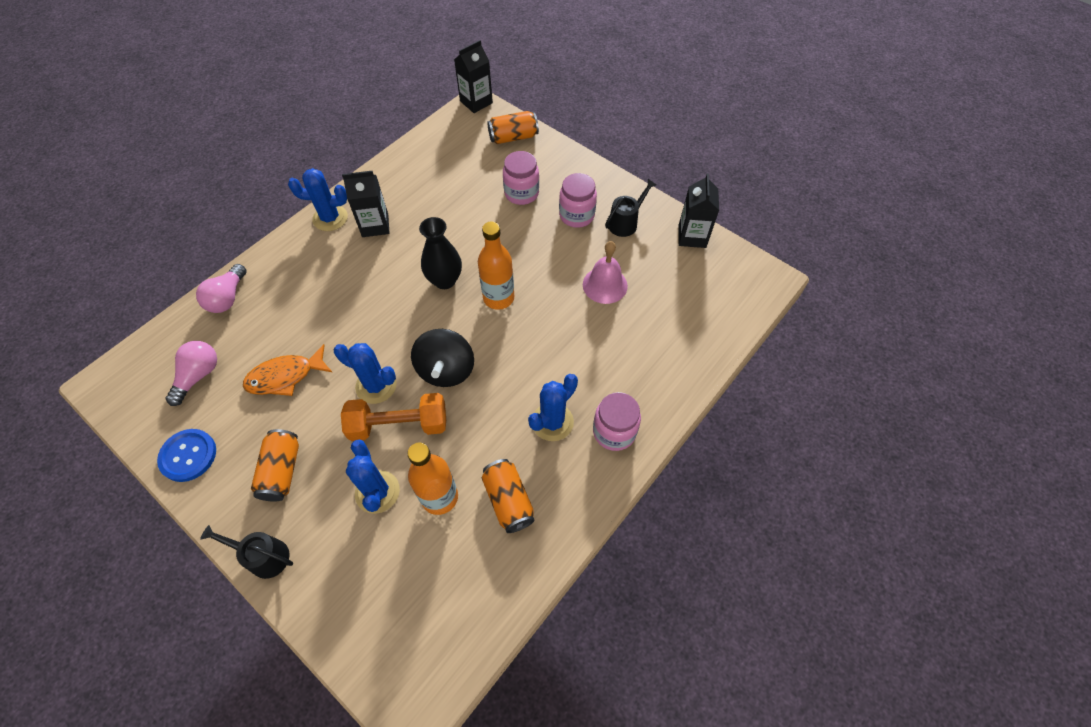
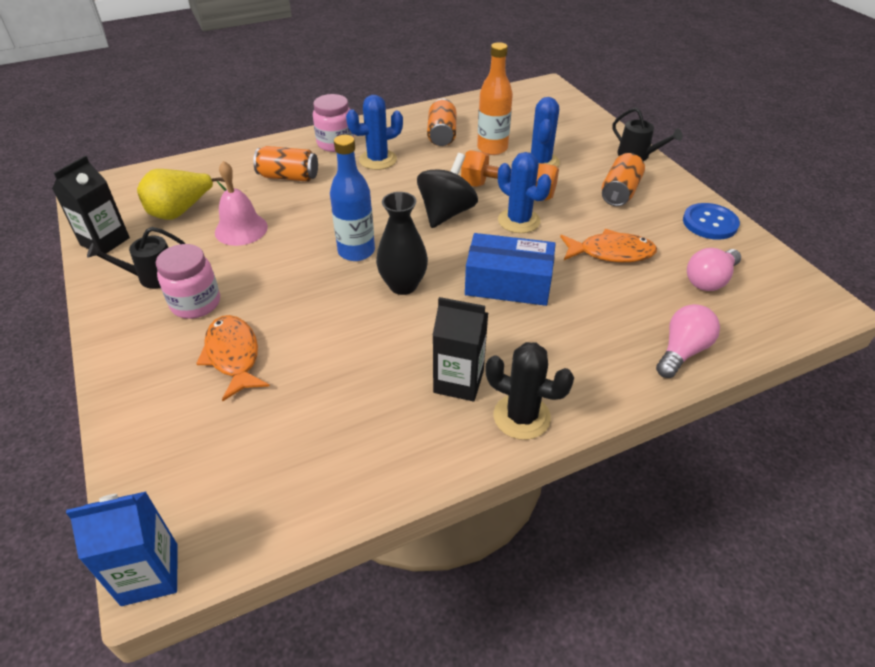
camera: 155 degrees left, 15 degrees down
(330, 218) = (521, 417): blue cactus -> black cactus
(365, 311) = (508, 283): none -> blue box
(476, 102) = (150, 574): black carton -> blue carton
(498, 298) = (356, 251): orange bottle -> blue bottle
(513, 137) = (160, 457): orange can -> orange can (288, 177)
(521, 193) = (233, 356): pink jar -> orange fish
(669, 284) = (181, 212): none -> yellow pear

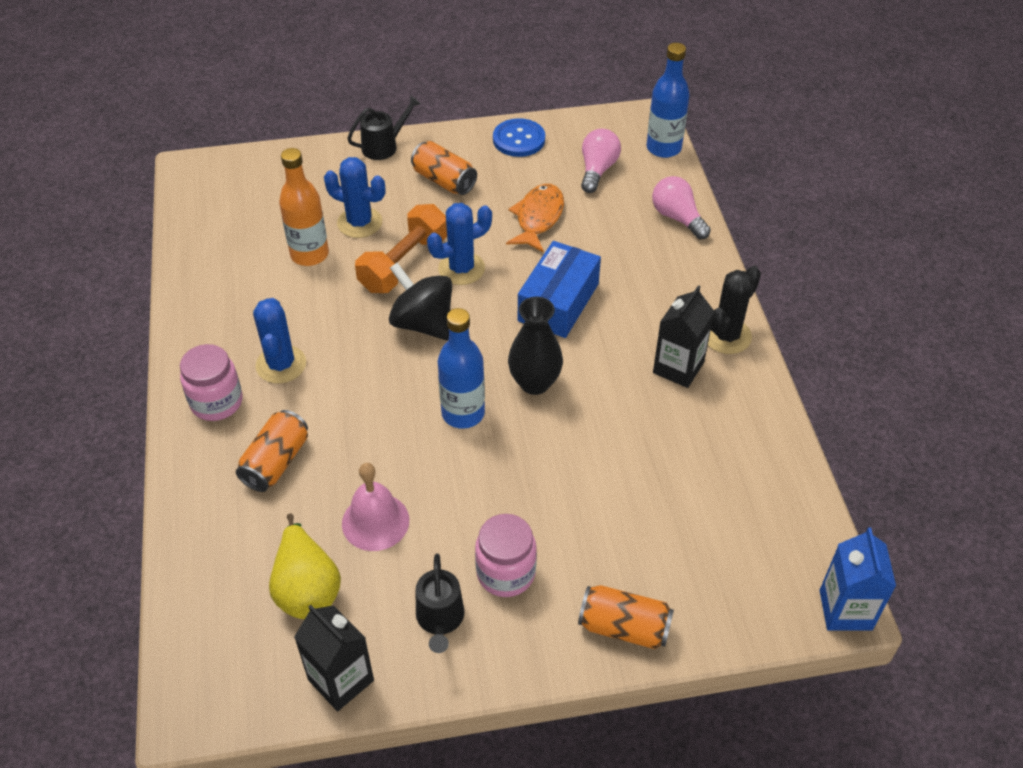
camera: 75 degrees left, 5 degrees up
(233, 356) = (601, 539): orange fish -> none
(441, 135) = (254, 292): orange can -> orange can (624, 627)
(709, 280) = (597, 170): pink light bulb -> pink light bulb turned 135 degrees counterclockwise
(787, 324) = (663, 148): none -> blue bottle

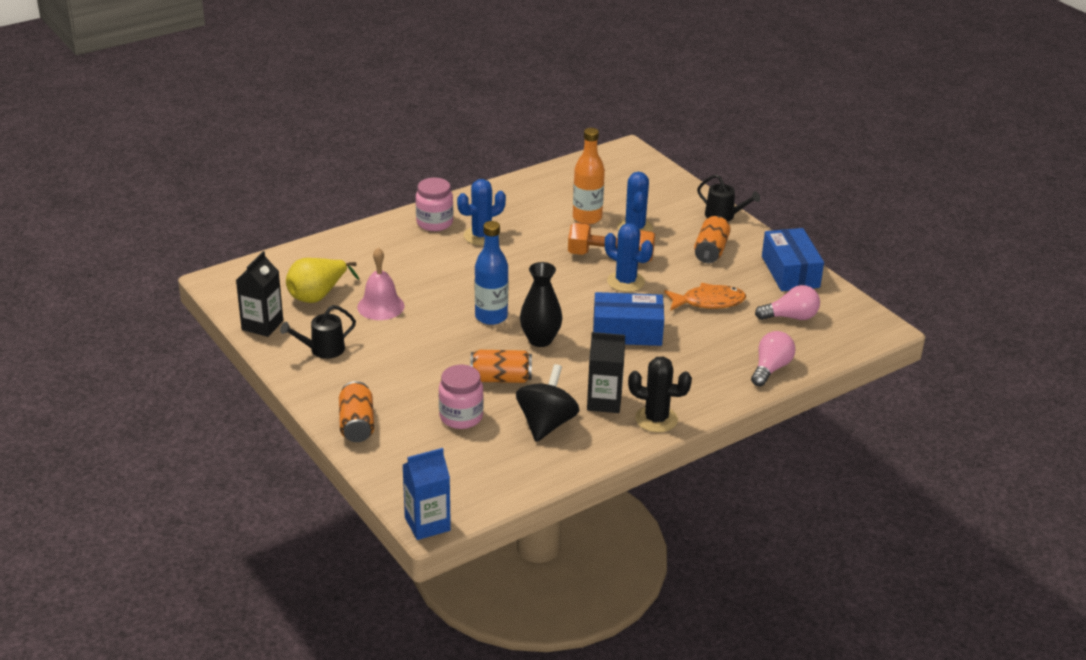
camera: 65 degrees right, 15 degrees down
(276, 462) = (403, 257): orange can -> orange can (501, 379)
(423, 323) = (560, 279): black spinning top -> black spinning top (546, 424)
(506, 573) = (371, 366): pink jar -> pink jar (461, 417)
(519, 139) = (790, 272): blue button -> blue box
(663, 148) = (851, 344): blue bottle -> none

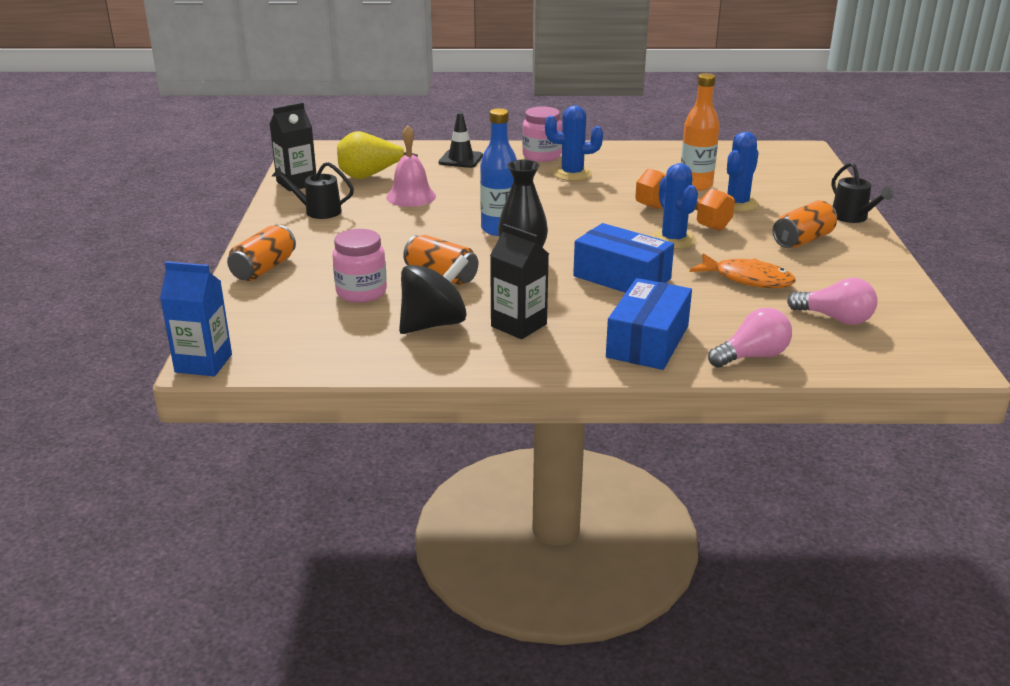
camera: 35 degrees right, 5 degrees down
(371, 249) = (461, 159): none -> black traffic cone
(656, 419) = (555, 358): black cactus -> none
(790, 272) = (882, 280): blue box -> blue box (647, 341)

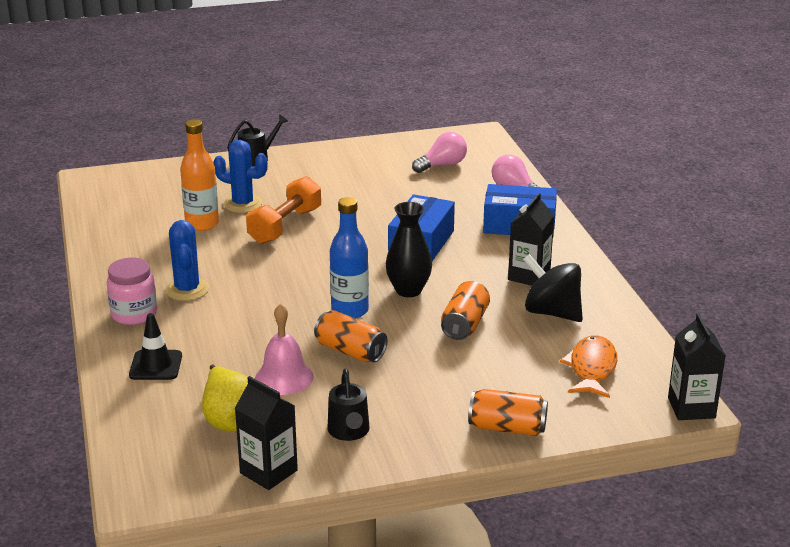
camera: 105 degrees left, 0 degrees up
(203, 363) = (691, 408): blue carton -> black carton
(361, 292) = (520, 359): pink jar -> none
(673, 239) = (335, 227): blue cactus -> none
(747, 279) = (396, 195): orange fish -> orange fish (592, 368)
(803, 240) = (312, 176): orange can -> orange can (350, 351)
(835, 318) = (442, 165): pink light bulb -> pink light bulb turned 45 degrees clockwise

